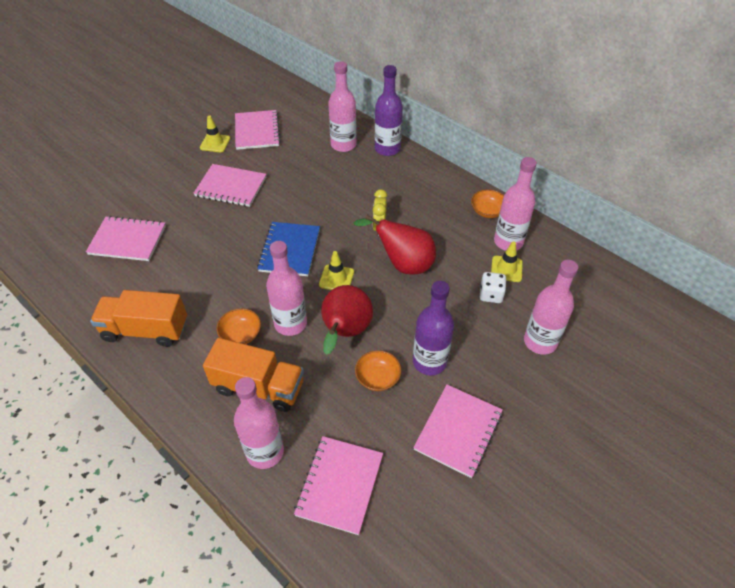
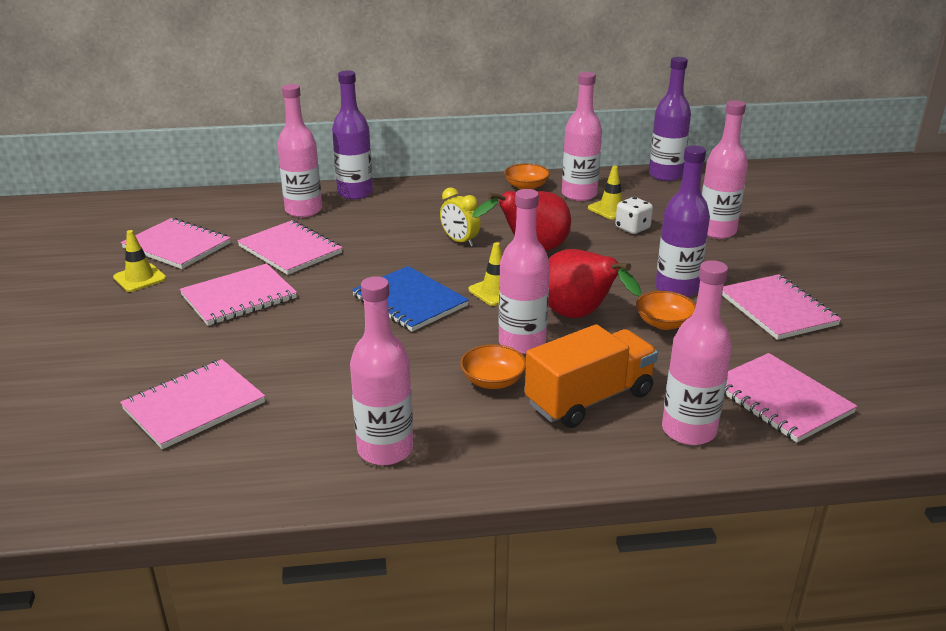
camera: 50 degrees left, 20 degrees down
(145, 330) = (385, 450): orange truck -> pink bottle
(295, 170) = (290, 250): none -> pink notebook
(598, 268) = (665, 175): none -> purple bottle

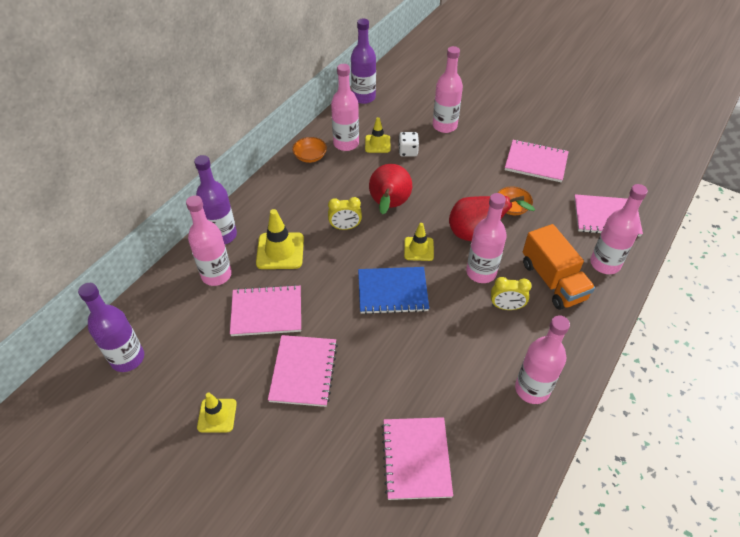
camera: 50 degrees left, 20 degrees up
(177, 246) = (190, 371): pink notebook -> none
(376, 224) = (280, 251): none -> yellow traffic cone
(493, 381) = (506, 307): orange bowl -> yellow clock
(589, 399) = (553, 281): orange truck -> orange truck turned 150 degrees clockwise
(676, 289) = (485, 181): purple bottle -> purple bottle (127, 358)

